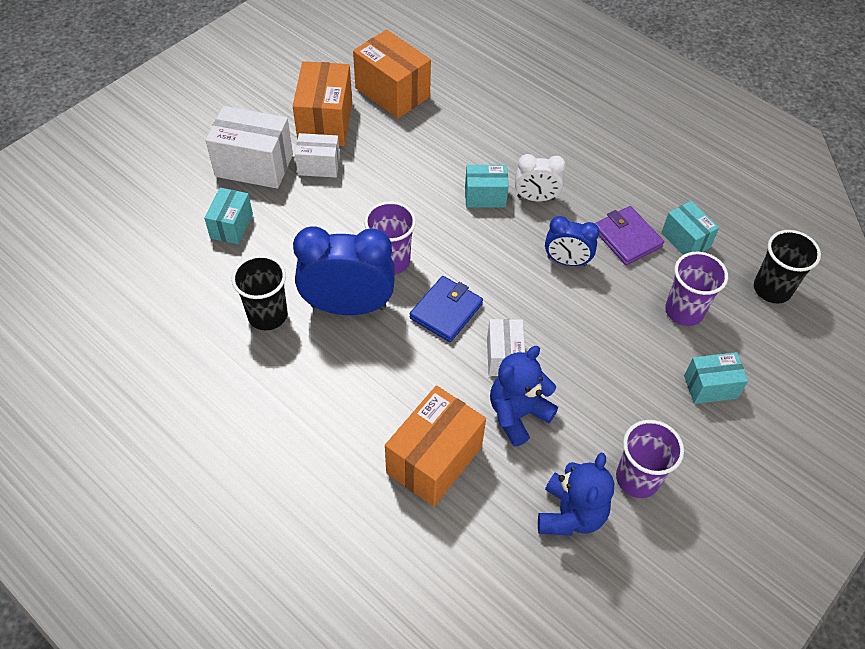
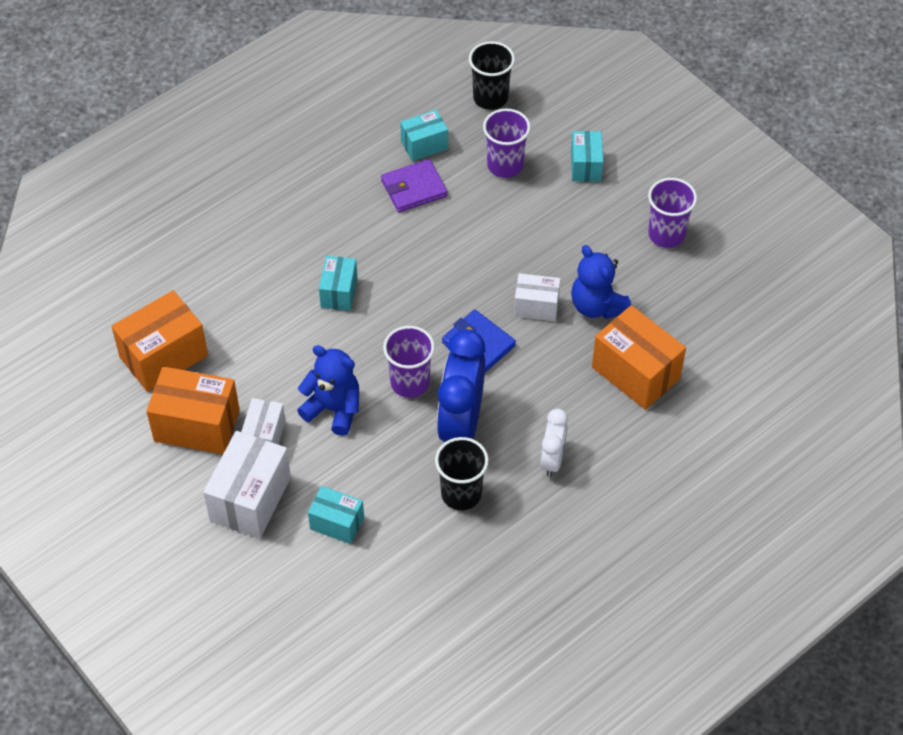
camera: 80 degrees left, 0 degrees up
(536, 198) = (349, 250): white clock -> white clock (552, 460)
(566, 261) = (434, 240): blue clock -> none
(570, 514) = (694, 285): blue teddy bear -> blue teddy bear (333, 409)

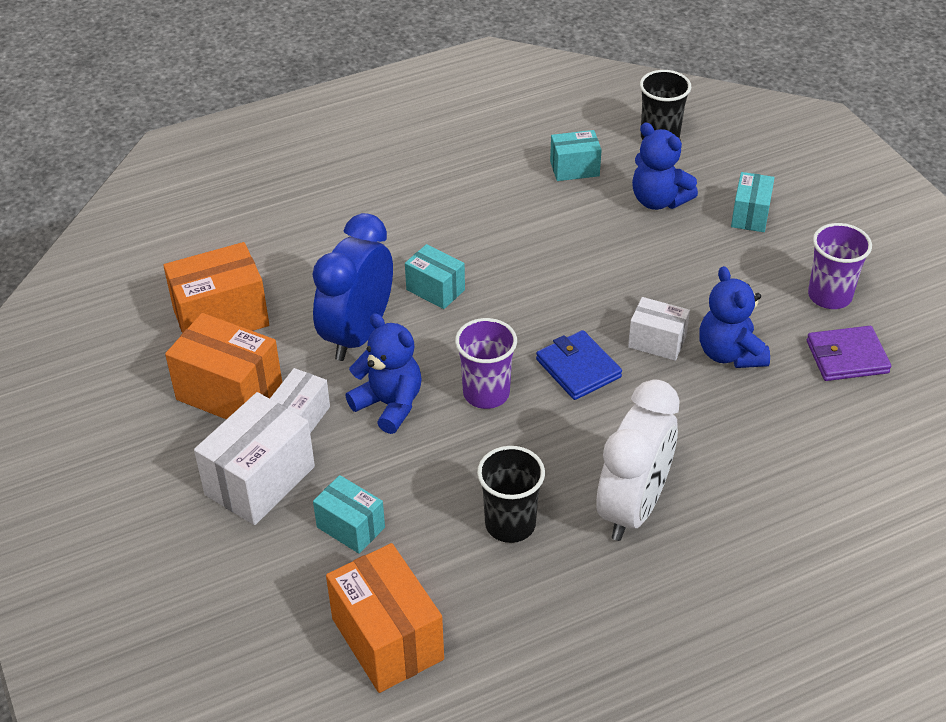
camera: 15 degrees right, 10 degrees down
(339, 292) = (435, 290): turquoise box -> turquoise box turned 75 degrees counterclockwise
(414, 188) = (551, 206): purple wallet -> purple wallet (847, 357)
(461, 424) = (532, 447): blue clock -> blue clock (357, 334)
(505, 165) = (658, 200): purple cup -> blue teddy bear
(552, 460) = (633, 508): white clock -> white clock, size x1.81
(636, 373) = (760, 432): orange box -> orange box (387, 639)

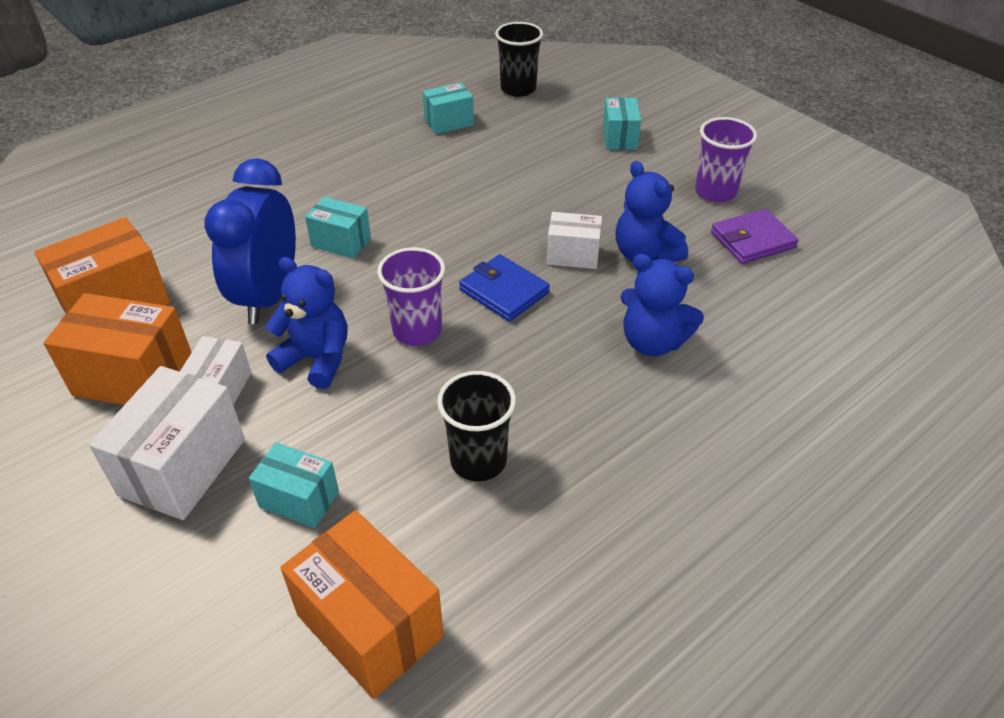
camera: 15 degrees left, 0 degrees up
(633, 508) = (602, 418): white clock -> none
(658, 200) = (533, 137): blue teddy bear -> blue teddy bear (652, 342)

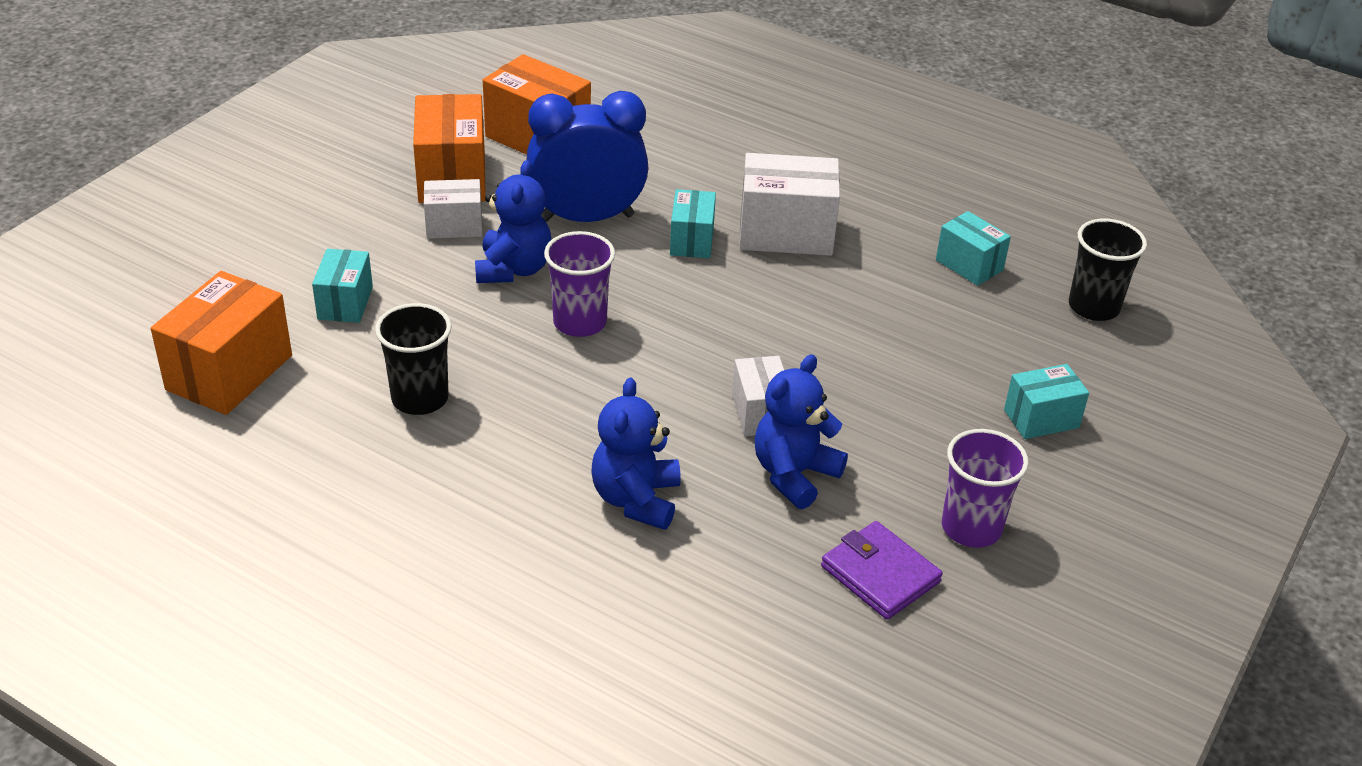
camera: 70 degrees right, 5 degrees down
(183, 467) = (362, 233): white box -> white box (786, 233)
(504, 291) = (669, 370): blue wallet -> none

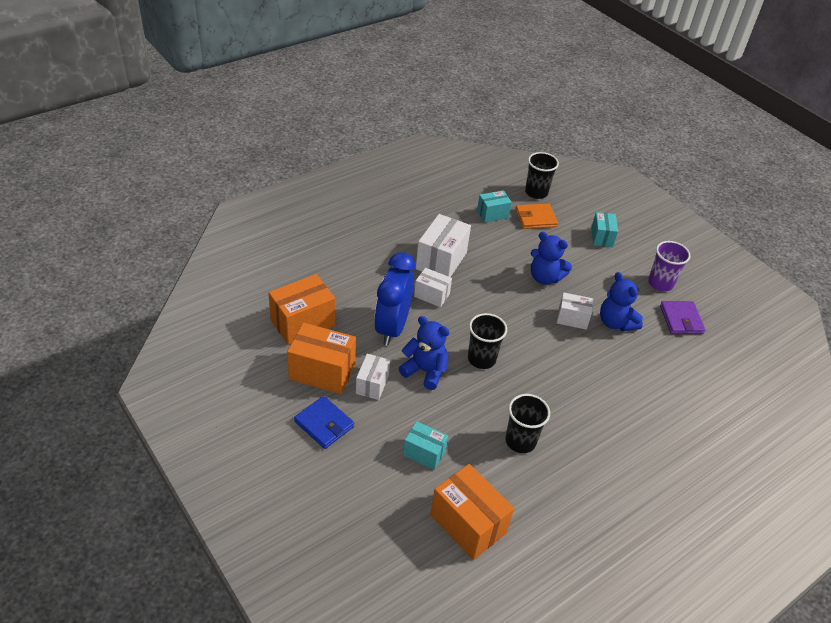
camera: 70 degrees left, 5 degrees up
(354, 202) = (324, 424): none -> blue wallet
(580, 322) = (481, 359): purple cup -> black cup
(636, 499) = (618, 380): blue teddy bear -> blue teddy bear (545, 277)
(692, 241) = (431, 295): turquoise box -> white box
(880, 574) = (681, 320): purple wallet -> purple wallet turned 75 degrees counterclockwise
(1011, 320) = (535, 218): none -> orange wallet

